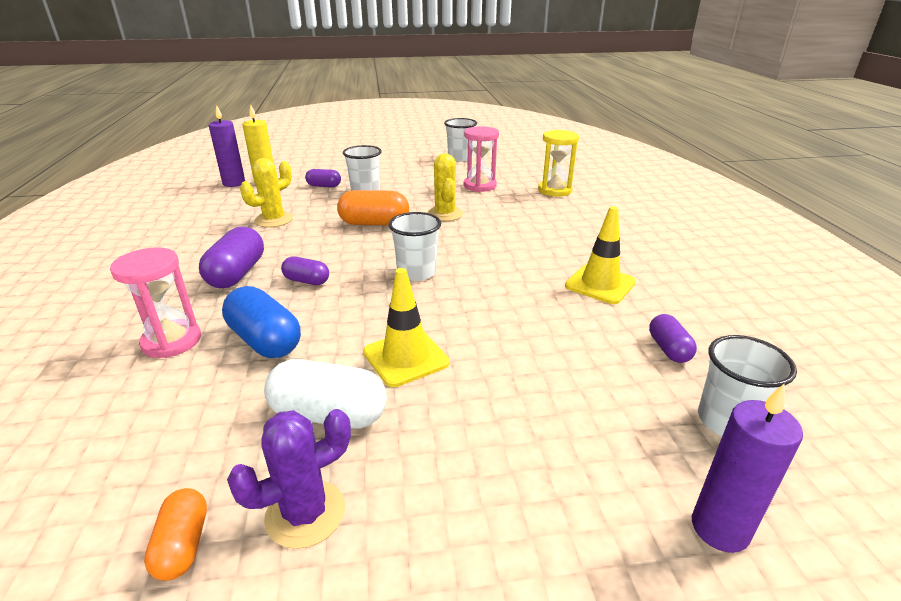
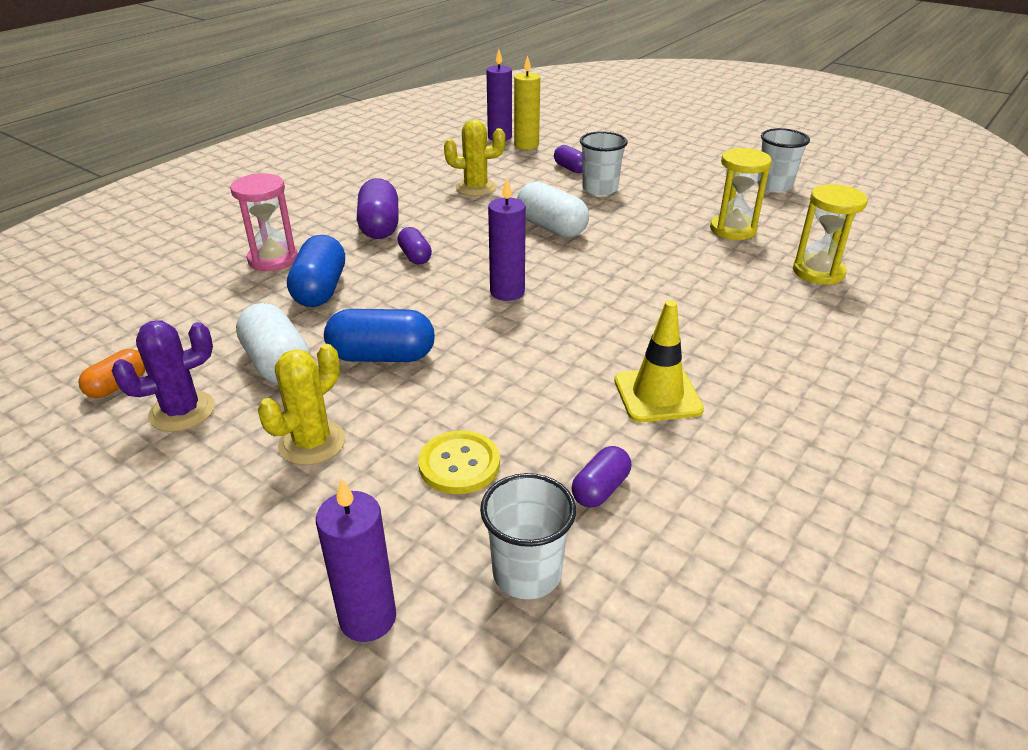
camera: 45 degrees right, 5 degrees up
(237, 274) = (379, 226): purple capsule -> purple capsule turned 60 degrees counterclockwise
(305, 513) = (182, 411): purple cactus -> purple cactus turned 45 degrees counterclockwise
(374, 223) = (551, 227): orange capsule -> white capsule
(406, 357) = (382, 356): yellow traffic cone -> blue capsule
(416, 272) = (507, 292): white cup -> purple candle
(445, 214) = (635, 246): yellow cactus -> yellow cactus (312, 443)
(480, 186) = (733, 229): pink hourglass -> yellow hourglass
(582, 390) = (459, 464): none -> yellow button

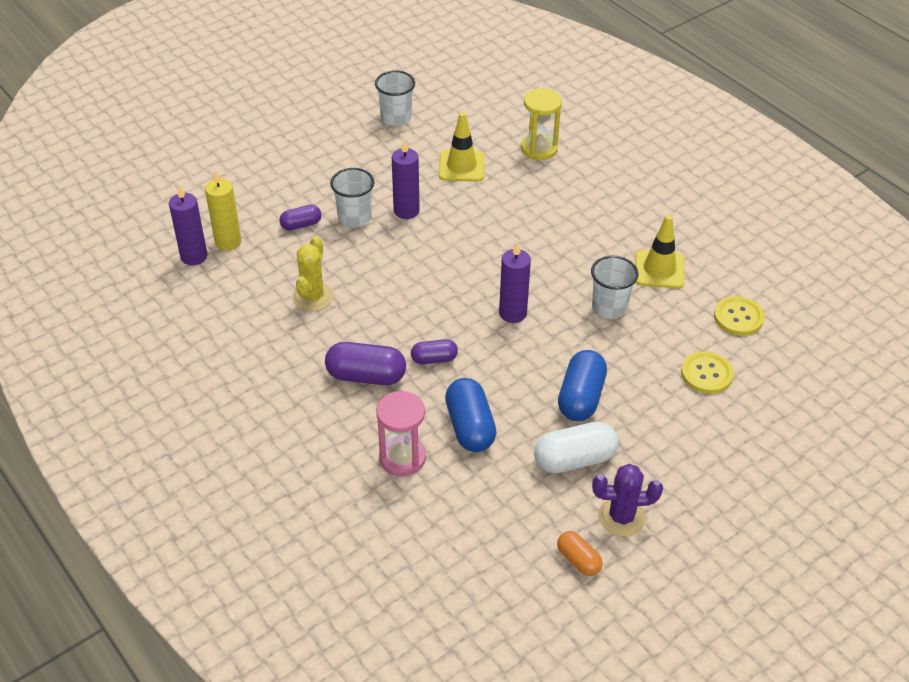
camera: 75 degrees left, 10 degrees up
(182, 411) = (621, 517): purple cactus -> purple cactus turned 75 degrees counterclockwise
(312, 443) = (672, 444): yellow cactus -> none
(320, 289) = (470, 427): blue capsule -> blue capsule turned 60 degrees clockwise
(368, 618) = (818, 429): purple candle -> purple candle (406, 211)
(527, 573) = (795, 361): white cup -> white cup (609, 307)
(551, 227) = (415, 265): white capsule -> none
(600, 489) = (738, 317): purple capsule -> yellow button
(733, 229) = (461, 166): yellow hourglass -> yellow traffic cone

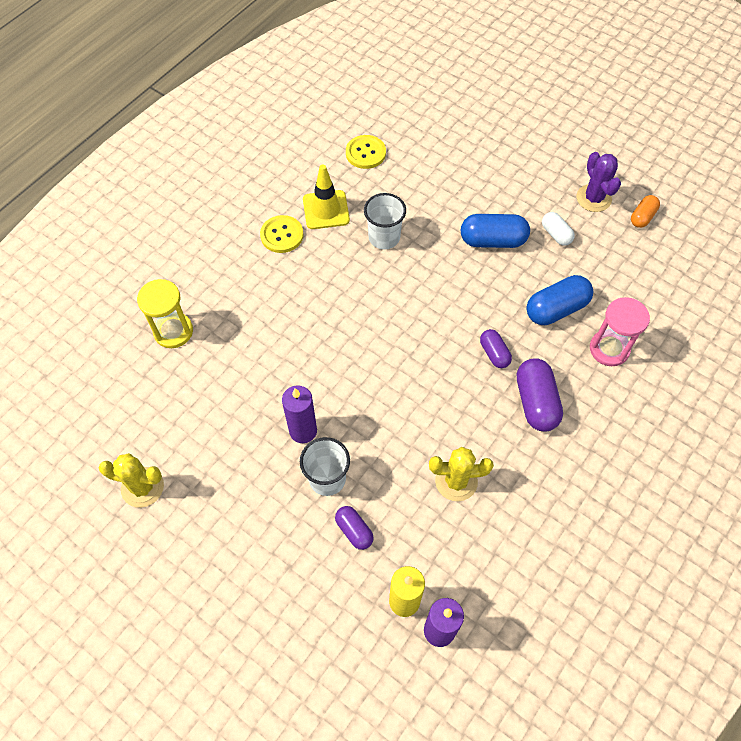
camera: 105 degrees left, 15 degrees up
(396, 118) = (142, 487): white cup -> yellow cactus
(461, 166) = (218, 396): yellow traffic cone -> none
(513, 313) = (416, 306): purple candle -> none
(574, 459) = (556, 234): white capsule -> white capsule, size x0.59
(706, 374) = (435, 166): yellow button -> yellow button (282, 235)

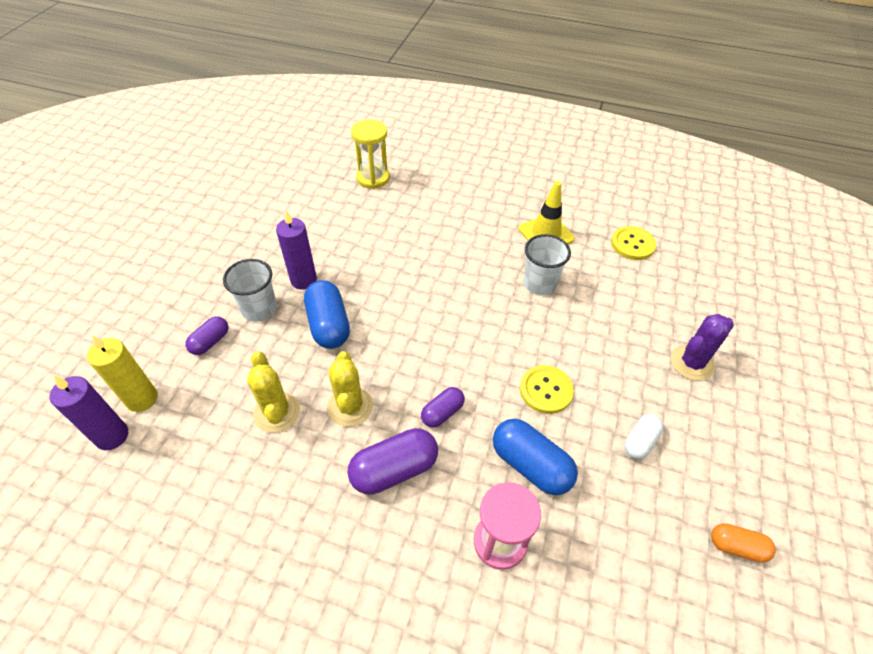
camera: 70 degrees right, 10 degrees down
(142, 487) = (230, 201): yellow cactus -> yellow cactus (350, 407)
(282, 235) = (500, 213): yellow button -> yellow button (546, 390)
(492, 240) = (591, 377): blue capsule -> blue capsule (328, 325)
(593, 198) = (724, 475): purple cactus -> purple cactus (691, 363)

